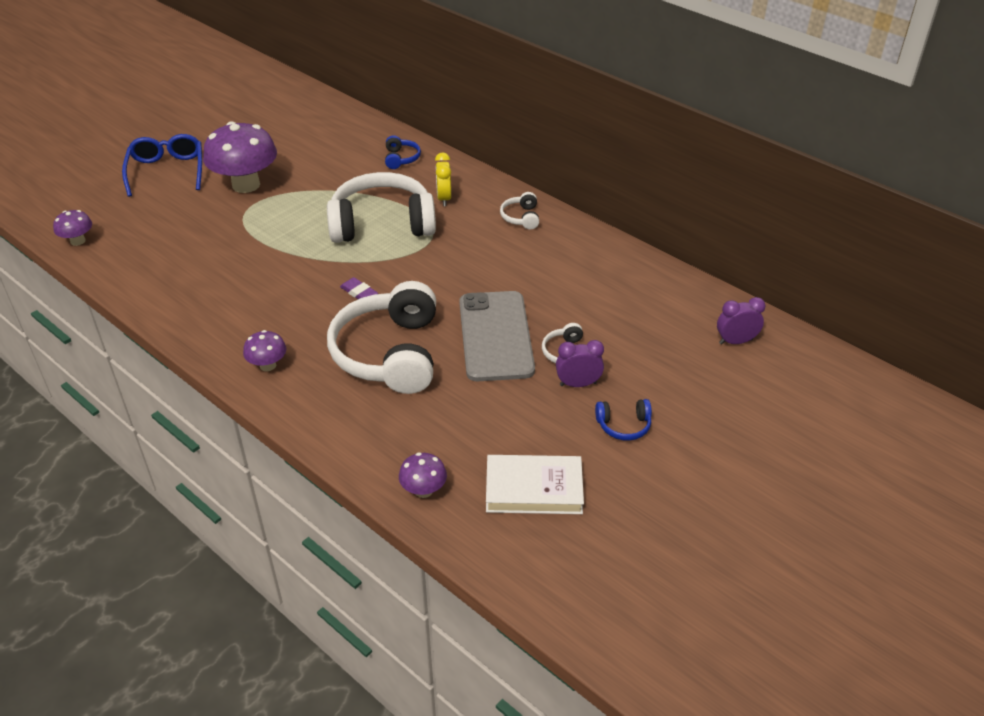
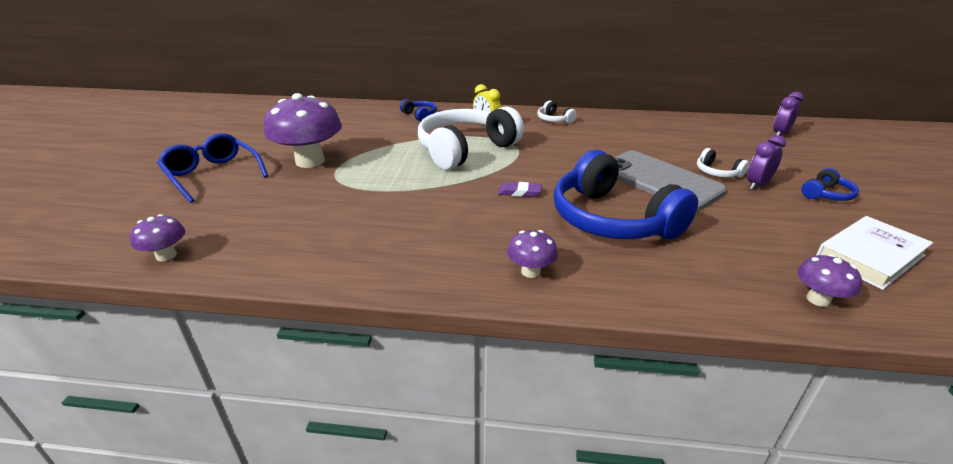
camera: 35 degrees left, 10 degrees down
(389, 353) = (611, 219): white headphones -> blue headphones

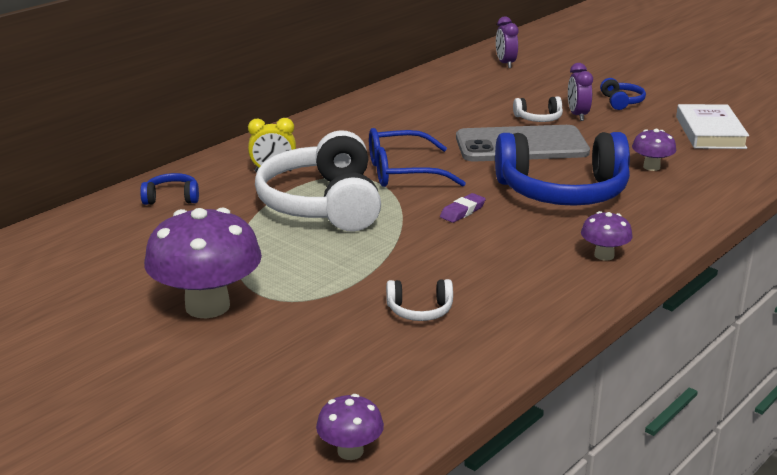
camera: 55 degrees left, 5 degrees down
(213, 175) = (142, 387): blue glasses -> blue glasses (403, 172)
(554, 120) = (318, 134): white headphones -> white headphones (420, 310)
(818, 299) = (738, 172): purple mushroom -> purple mushroom (651, 167)

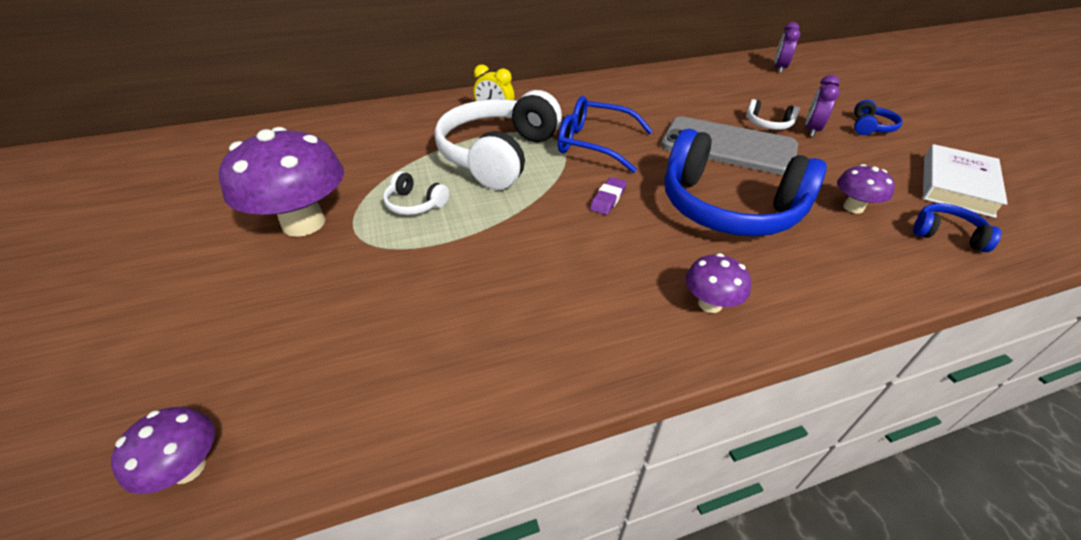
camera: 30 degrees right, 15 degrees up
(172, 198) = (401, 118): blue headphones -> blue headphones (946, 234)
(420, 310) = (455, 300): white headphones -> white headphones (415, 204)
(462, 211) = (608, 199): purple eraser -> purple eraser turned 45 degrees counterclockwise

